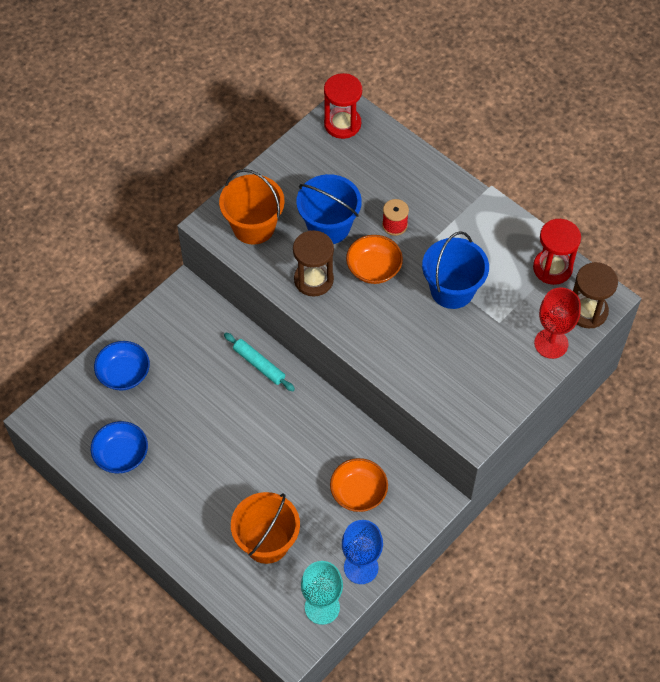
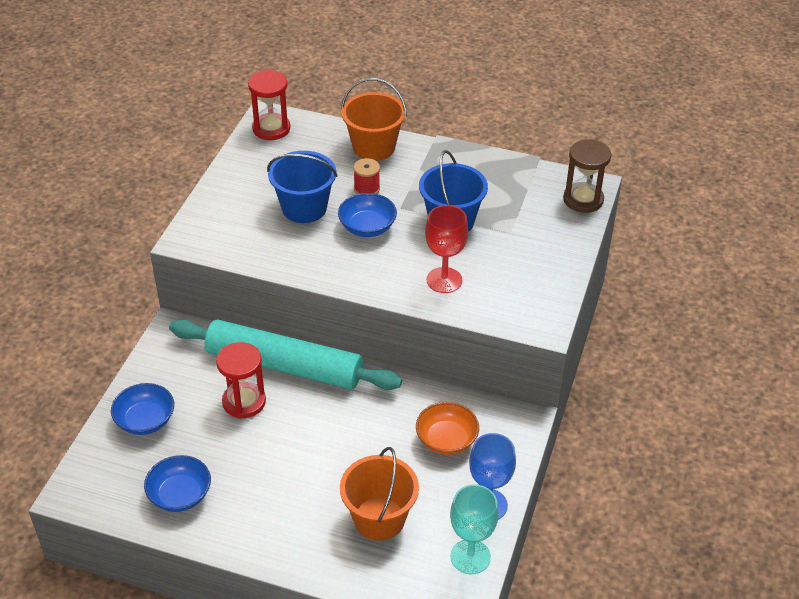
camera: 25 degrees left, 15 degrees down
(253, 226) = (229, 230): orange bucket -> orange bucket (374, 147)
(259, 364) = (284, 365): turquoise rolling pin -> turquoise rolling pin, size x2.37
(313, 280) = (314, 254): brown hourglass -> none
(374, 268) = (367, 227): orange bowl -> blue bowl
(551, 343) = (567, 233): red goblet -> red goblet (444, 280)
(552, 268) = (531, 178): red hourglass -> red hourglass (244, 402)

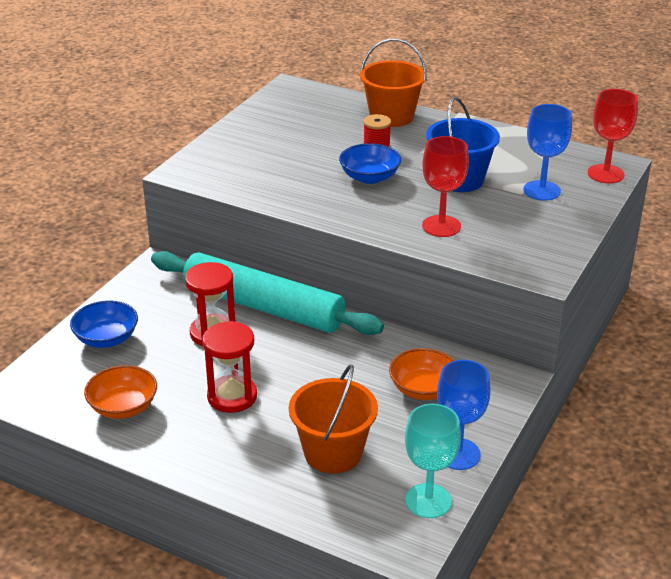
camera: 10 degrees right, 10 degrees down
(180, 495) = (123, 407): blue bowl -> orange bowl
(271, 129) = (291, 95): red hourglass -> red hourglass (232, 396)
(304, 208) = (308, 157): blue bucket -> none
(528, 226) = (541, 191): none -> blue goblet
(583, 200) = (605, 174): brown hourglass -> red goblet

